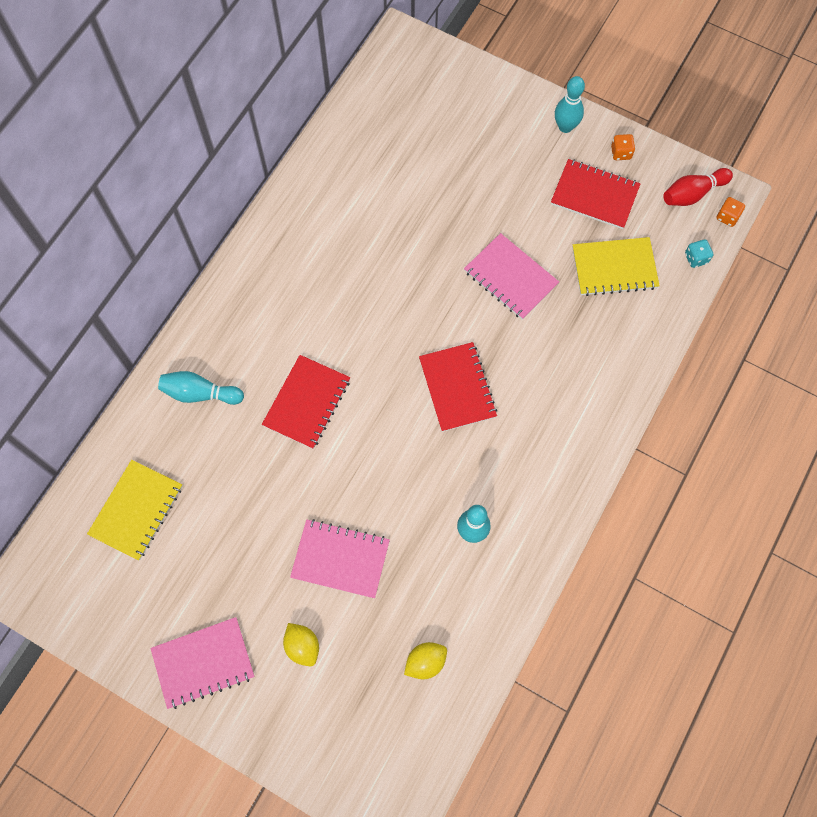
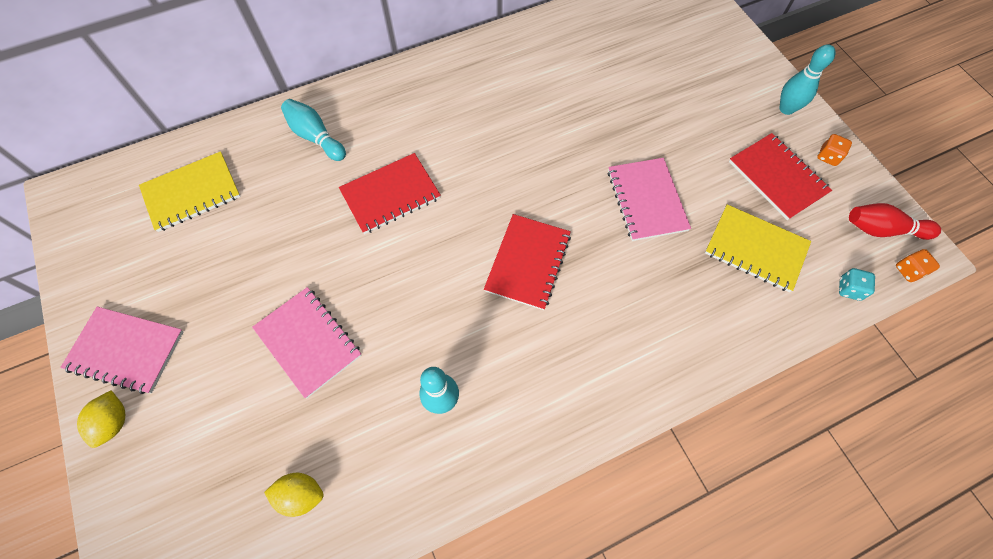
camera: 35 degrees right, 5 degrees down
(302, 646) = (212, 396): yellow lemon -> yellow lemon (114, 422)

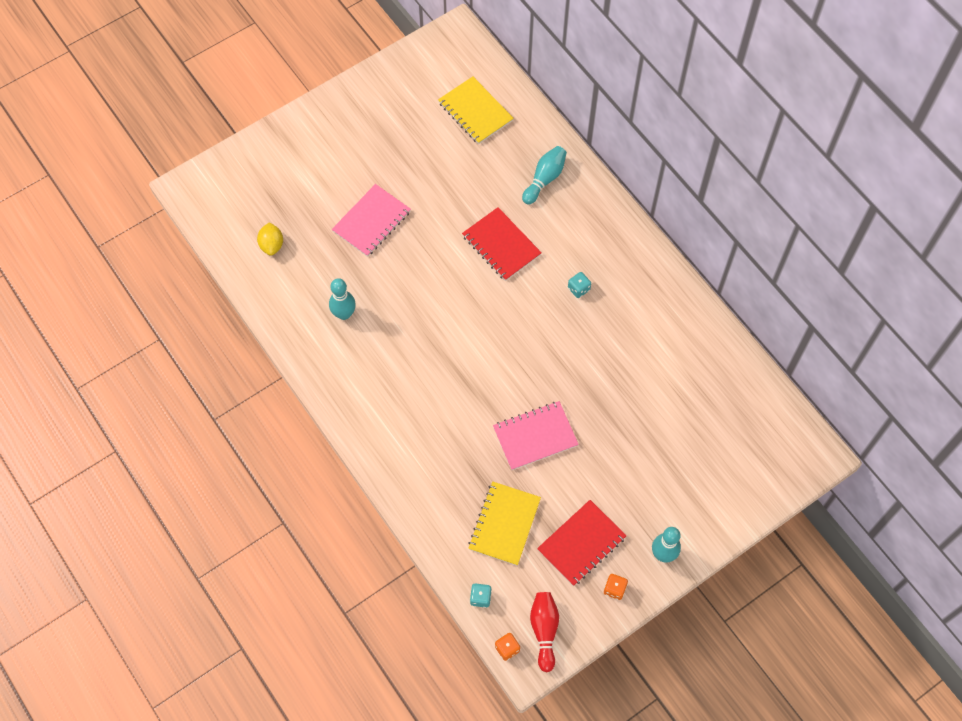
camera: 80 degrees right, 0 degrees up
(114, 422) = (301, 127): yellow lemon -> none
(126, 350) = (348, 116): pink notebook -> none
(468, 128) = (578, 289): none -> turquoise dice
(527, 262) = (460, 353): red notebook -> none

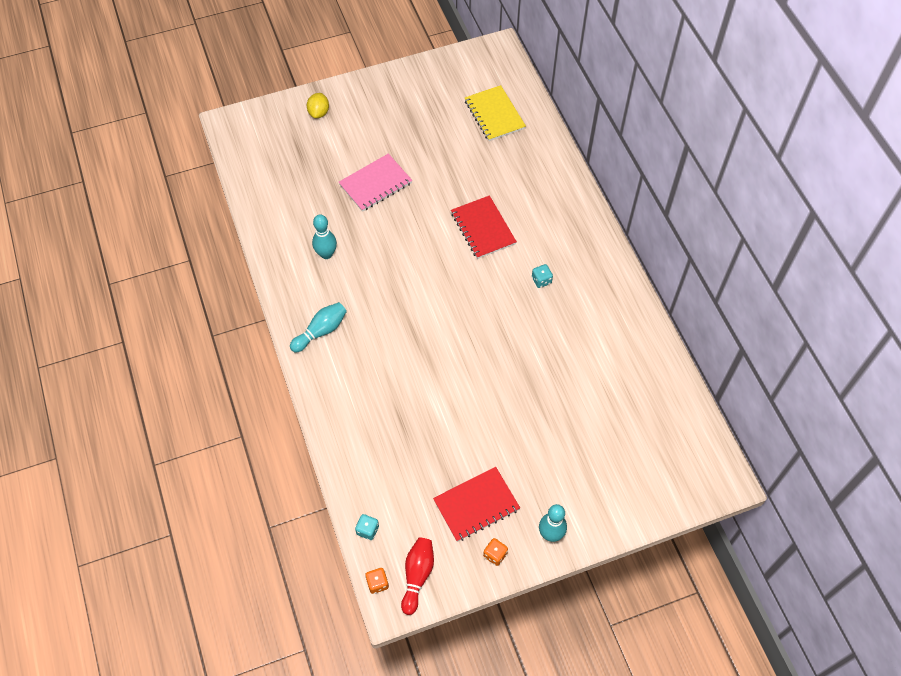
camera: 15 degrees right, 5 degrees down
(272, 245) = (283, 184): yellow lemon -> yellow lemon (319, 112)
(504, 524) = (410, 469): yellow notebook -> none
(535, 436) = (463, 398): pink notebook -> none
(544, 179) = (538, 182): turquoise bowling pin -> turquoise bowling pin (321, 331)

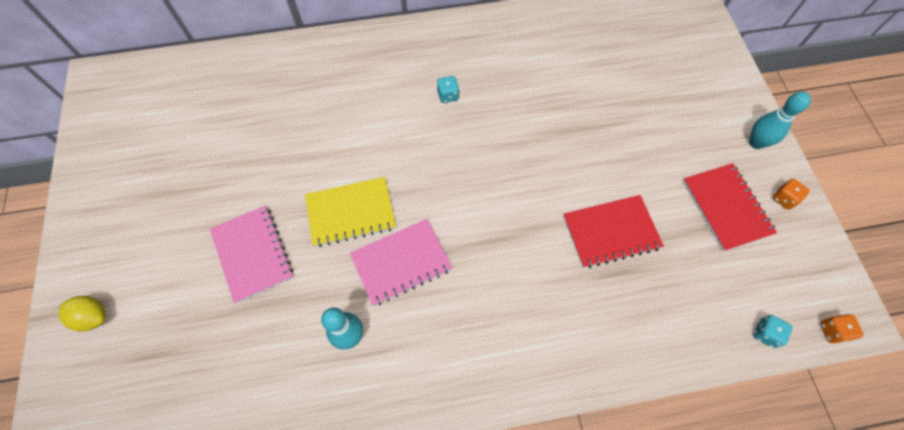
camera: 80 degrees left, 5 degrees up
(321, 331) = (475, 359): turquoise bowling pin -> none
(384, 274) = (401, 262): none -> pink notebook
(417, 576) = (818, 283): red bowling pin -> none
(483, 228) = (361, 140): red notebook -> red notebook (611, 232)
(494, 114) = (197, 100): yellow notebook -> yellow notebook (351, 212)

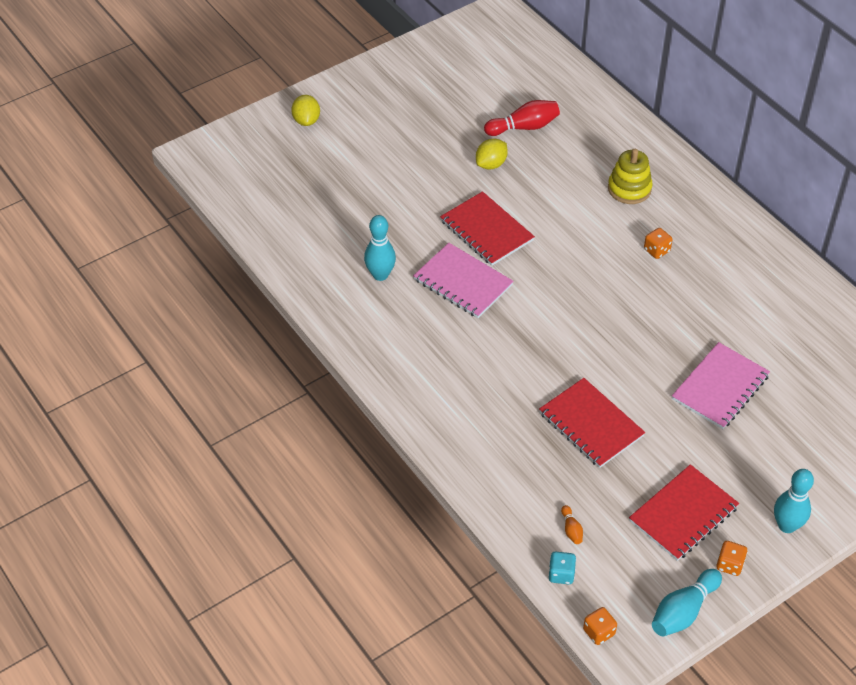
camera: 65 degrees right, 15 degrees down
(248, 125) = (524, 127): none -> red bowling pin
(252, 254) = (410, 185): pink notebook -> pink notebook (720, 387)
(274, 171) = (491, 164): none -> yellow lemon
(351, 212) = (486, 230): yellow notebook -> red notebook
(371, 82) = (629, 189): none -> yellow stacking toy
(448, 95) = (656, 250): turquoise dice -> orange dice
(719, 302) = (571, 529): none -> orange bowling pin
(822, 254) = (683, 611): none -> turquoise bowling pin

